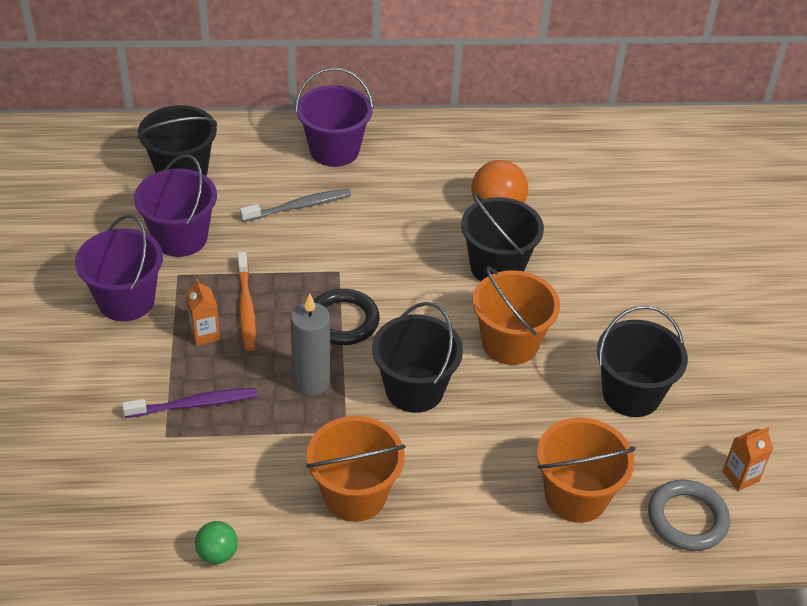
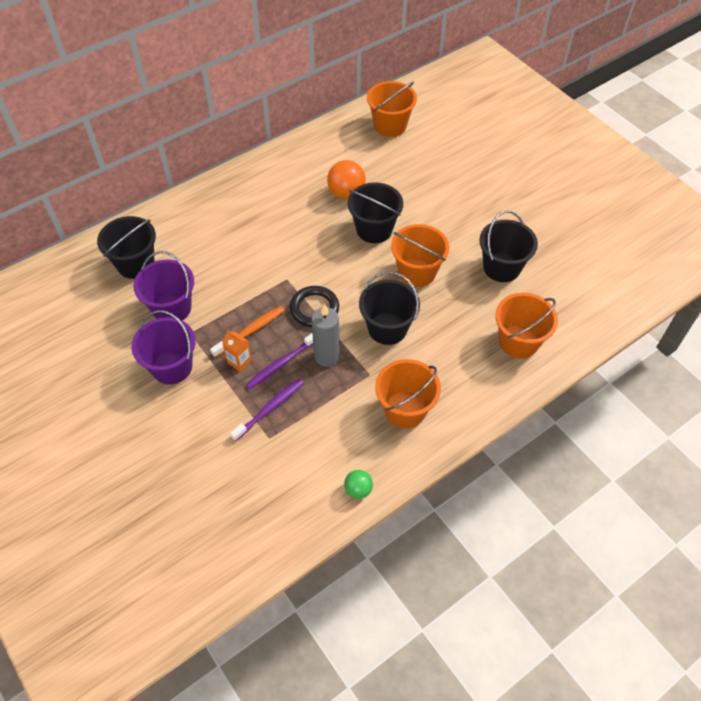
camera: 30 degrees left, 10 degrees up
(246, 307) = (250, 331): orange toothbrush -> orange toothbrush turned 90 degrees counterclockwise
(251, 362) = (281, 363): none -> purple toothbrush
(299, 206) = (229, 250): grey toothbrush -> none
(334, 150) = (221, 202): purple bucket -> none
(623, 156) = (390, 125): none -> orange bucket
(687, 519) = (580, 322): grey ring -> none
(740, 476) = (588, 284): orange carton -> none

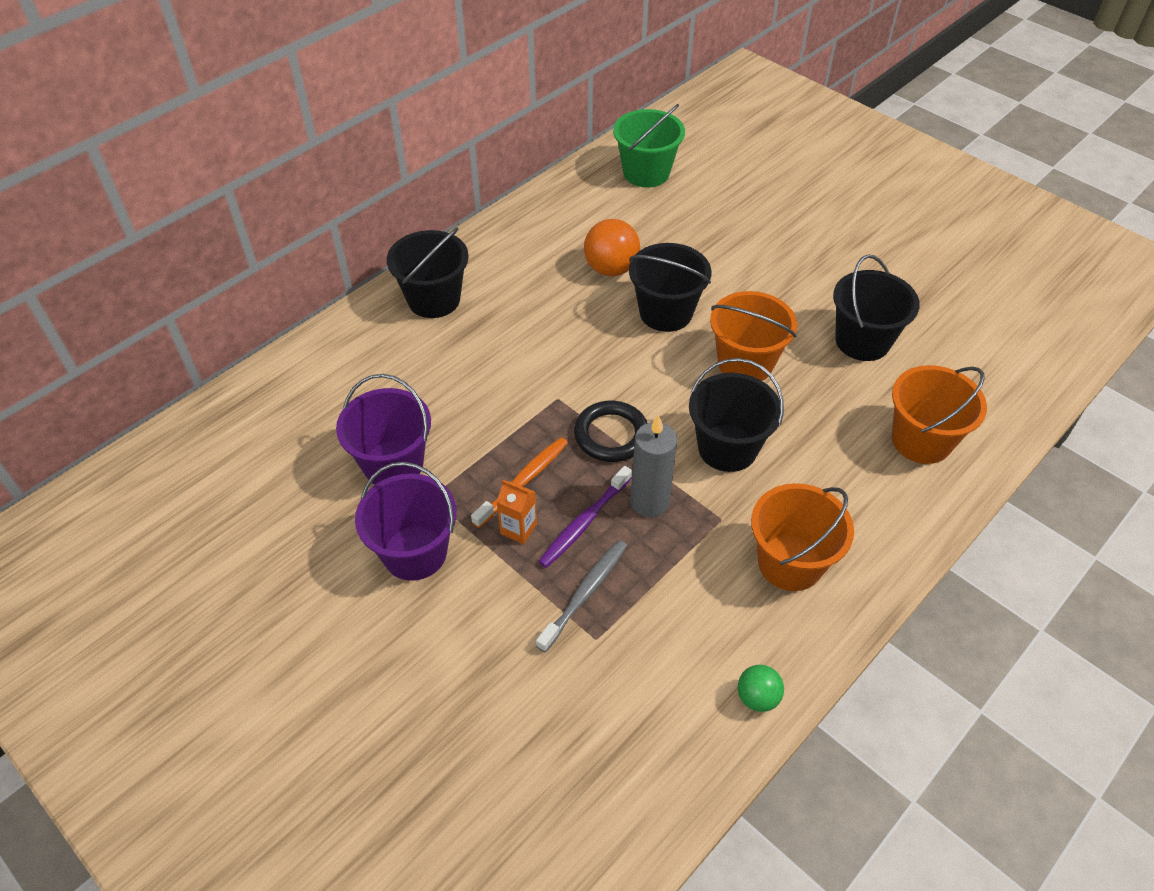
camera: 10 degrees left, 5 degrees down
(135, 264) = (321, 407): black bucket -> black bucket (434, 299)
(270, 409) = (585, 593): purple toothbrush -> grey toothbrush
(390, 125) = (646, 173): orange bucket -> green bucket

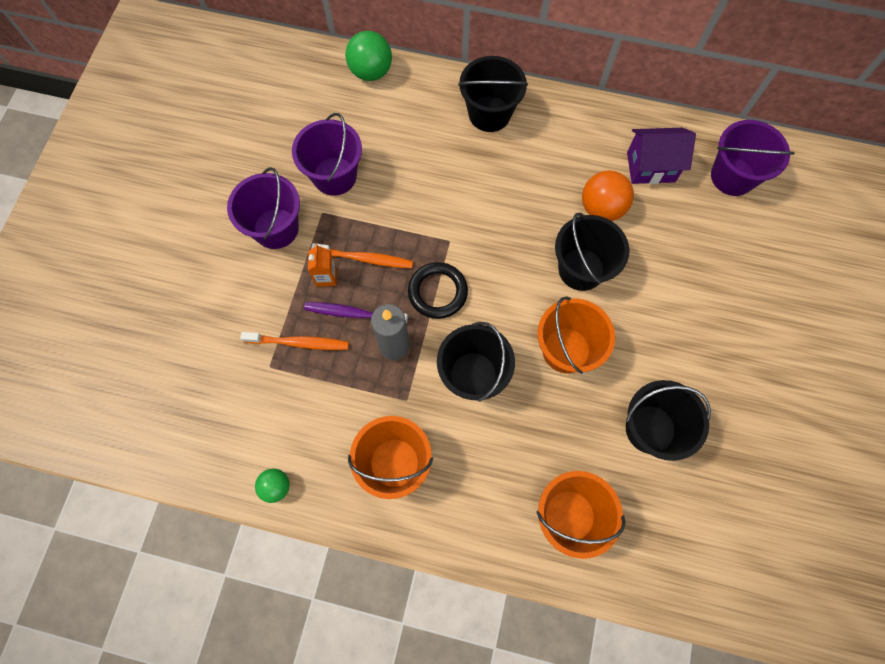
camera: 60 degrees right, 20 degrees up
(287, 371) = (371, 72): none -> green ball
(585, 593) = (299, 343): grey toothbrush -> orange toothbrush
(594, 217) = (650, 167): none -> purple house
(646, 173) = (732, 176): green bucket -> purple bucket

